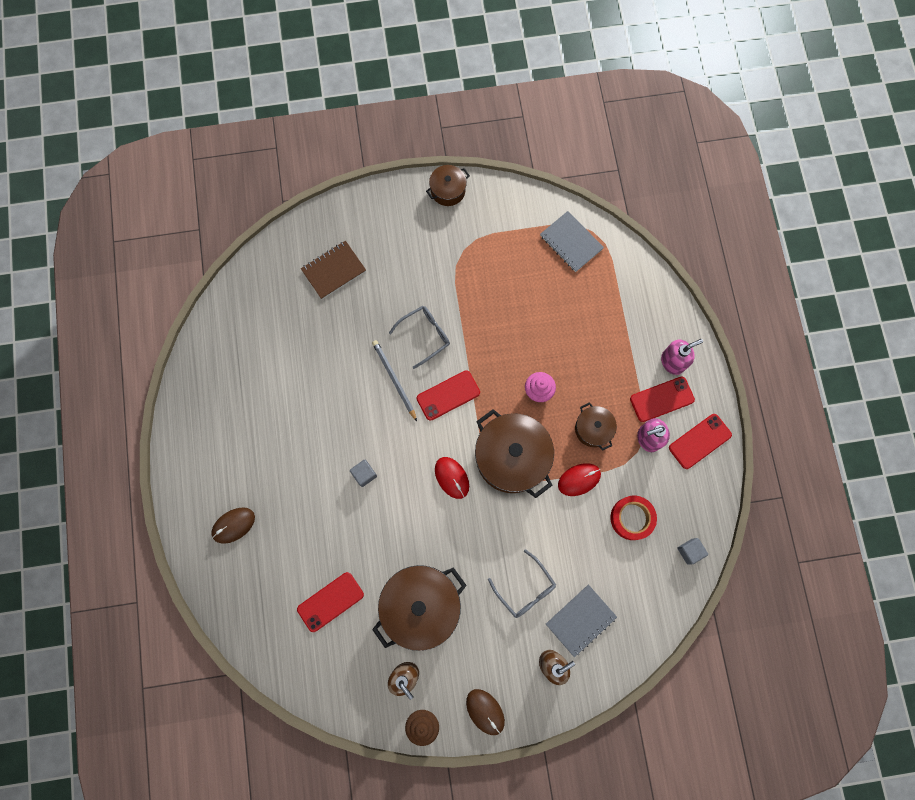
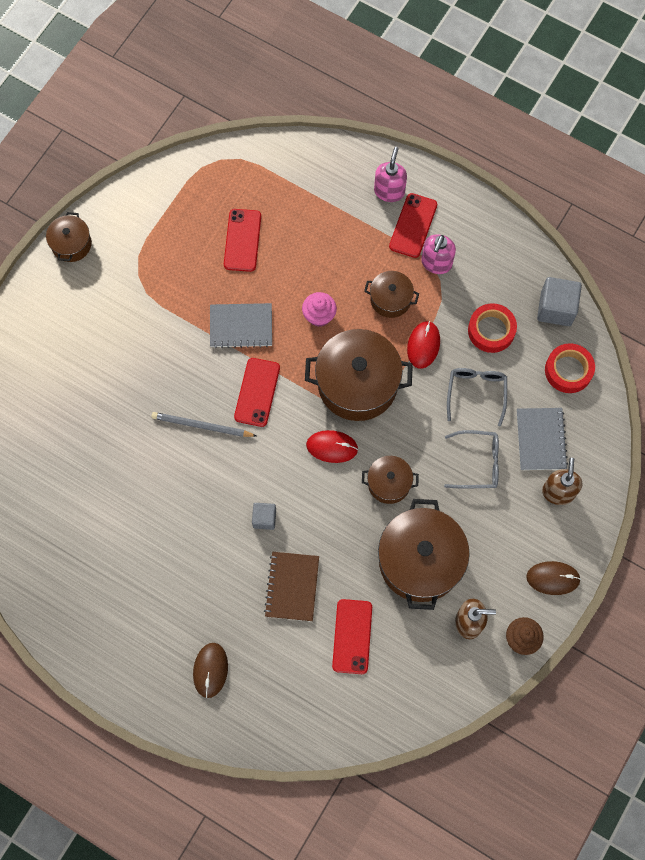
camera: 50 degrees left, 5 degrees down
(333, 270) = (53, 398): brown notebook -> brown notebook (292, 587)
(425, 335) = (186, 368): grey glasses -> grey glasses (476, 392)
(458, 538) = (389, 483): none -> brown pot
(571, 242) = (213, 184): grey notebook -> grey notebook (241, 326)
(650, 598) = (568, 370): none -> red tape
(689, 551) = (556, 308): grey cube -> grey cube, size x1.68
(699, 441) = (473, 226): red phone -> red phone (242, 240)

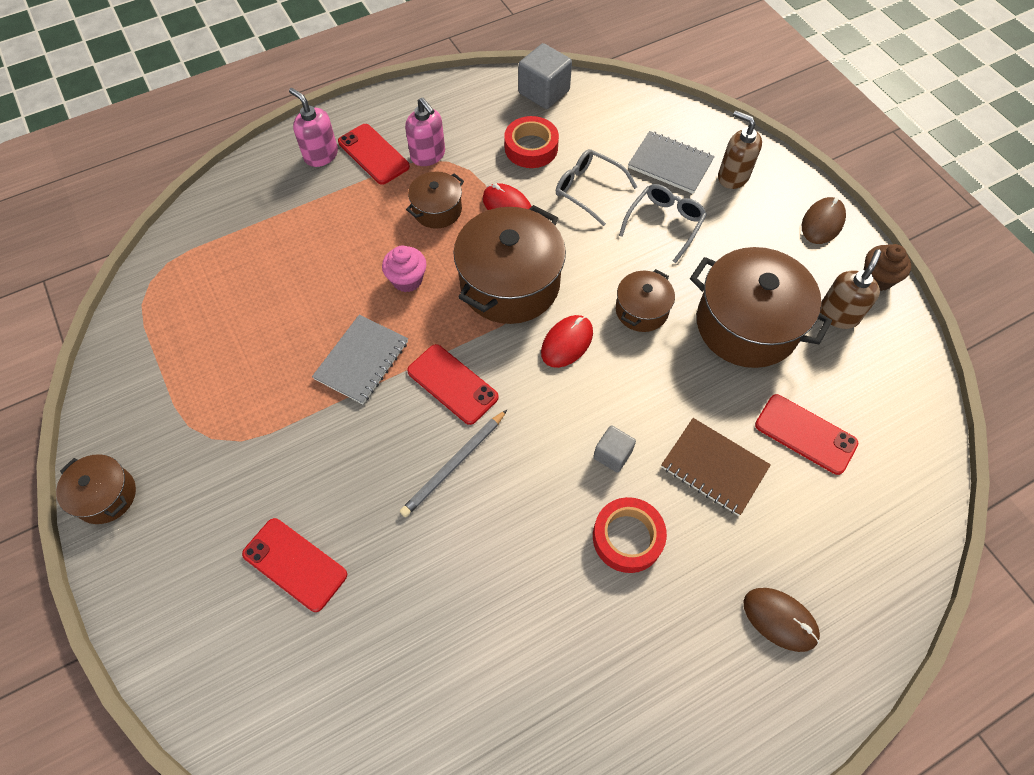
camera: 60 degrees left, 10 degrees down
(242, 240) = (262, 308): red phone -> red phone (295, 564)
(568, 370) = (612, 112): red tape -> red tape (627, 537)

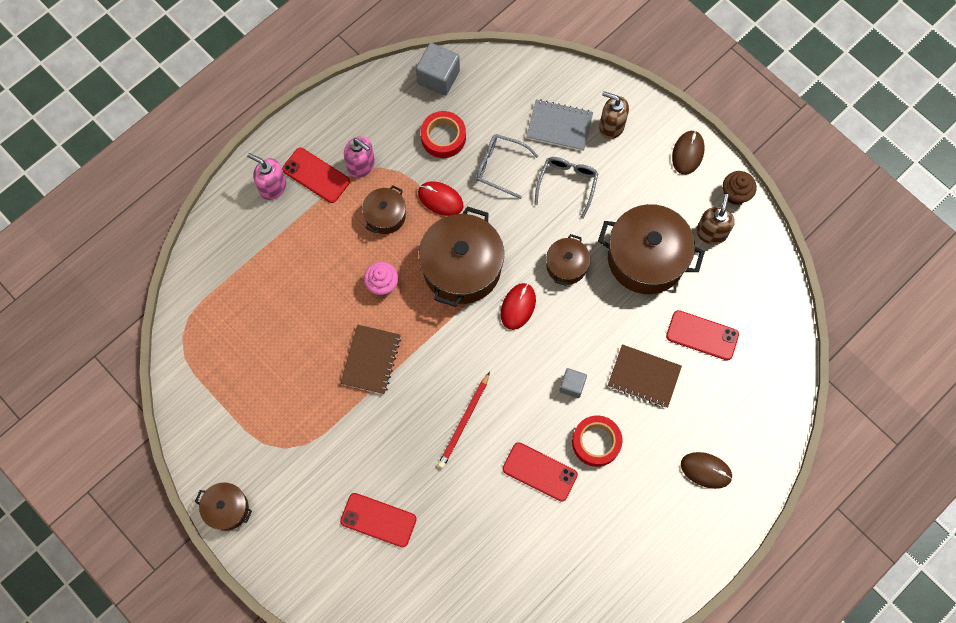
camera: 15 degrees left, 10 degrees up
(362, 360) = (371, 360): grey notebook -> brown notebook
(452, 384) = (444, 361): red phone -> red phone (540, 471)
(454, 464) = (464, 421): grey pencil -> red pencil

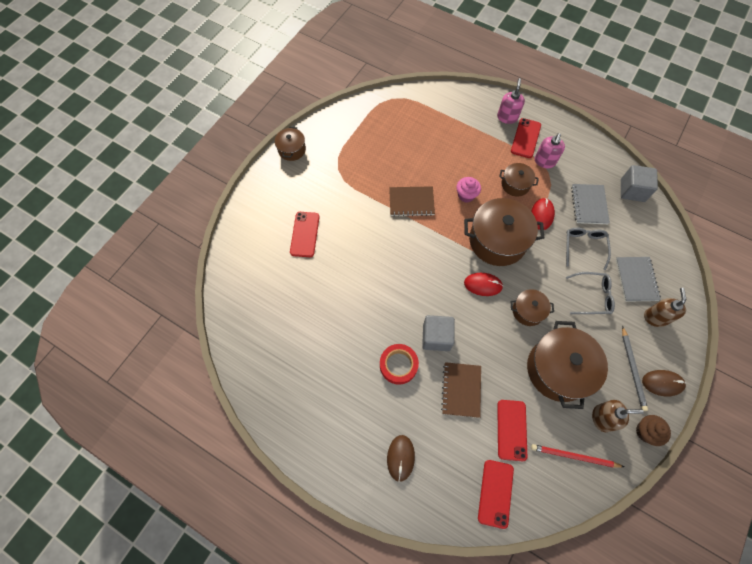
camera: 75 degrees right, 5 degrees down
(443, 137) = (589, 205): red tape -> grey notebook
(464, 421) = (386, 270): red pencil -> red pencil (574, 456)
(540, 471) = (365, 329): red phone -> red phone (495, 493)
(572, 385) = (436, 337): grey cube -> grey cube, size x1.68
(665, 177) = (632, 369): none -> grey pencil

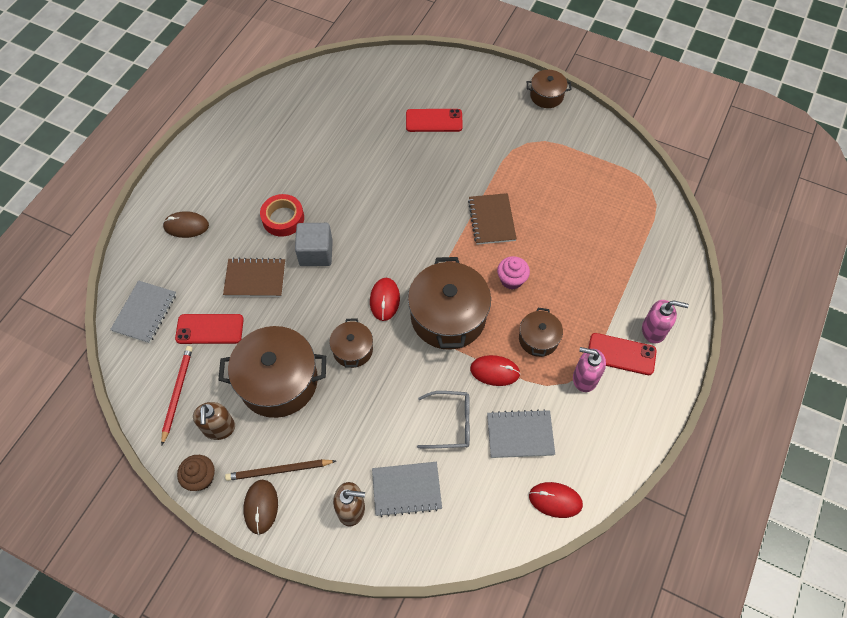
camera: 85 degrees right, 5 degrees down
(495, 493) = (145, 313): red phone -> grey notebook
(593, 296) = (377, 429): grey glasses -> none
(632, 190) = (555, 500): grey cube -> red mouse
(632, 369) = (279, 470): grey pencil -> brown pencil

